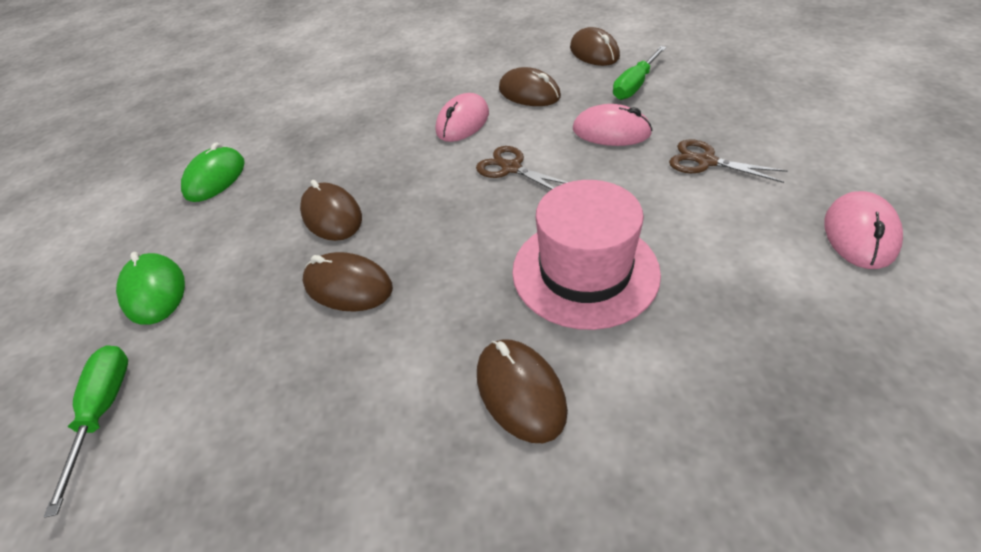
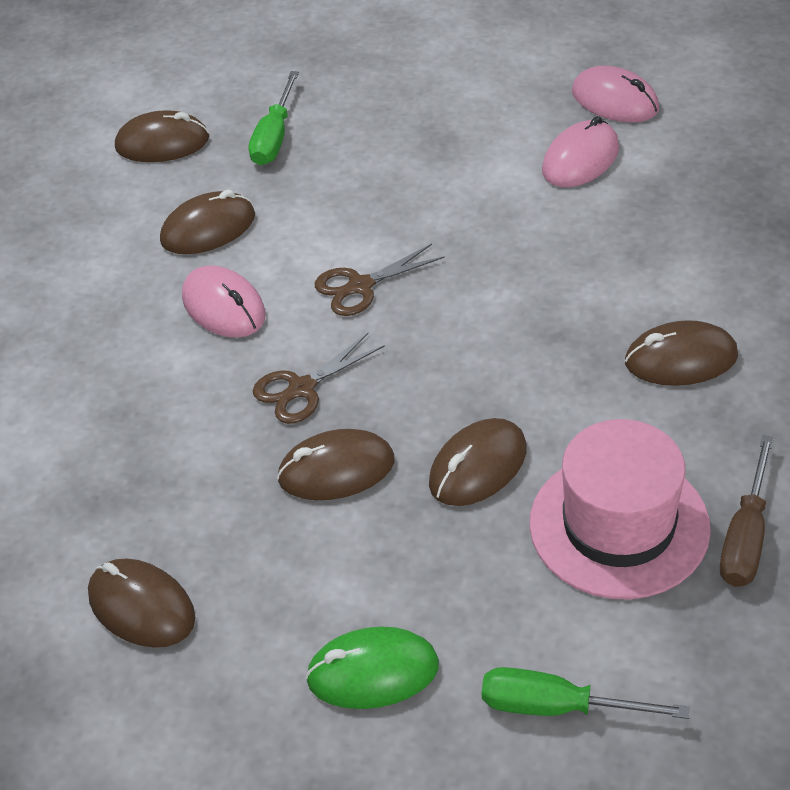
camera: 70 degrees left, 0 degrees up
(216, 178) = (142, 607): green mouse -> brown mouse
(290, 519) = (746, 536): none -> brown screwdriver
(585, 271) = (562, 277): pink hat -> pink hat (619, 525)
(611, 132) = (353, 187): pink mouse -> pink mouse (580, 159)
(635, 85) = (274, 137): green screwdriver -> green screwdriver turned 45 degrees clockwise
(705, 161) = (458, 142): brown scissors -> brown scissors (301, 389)

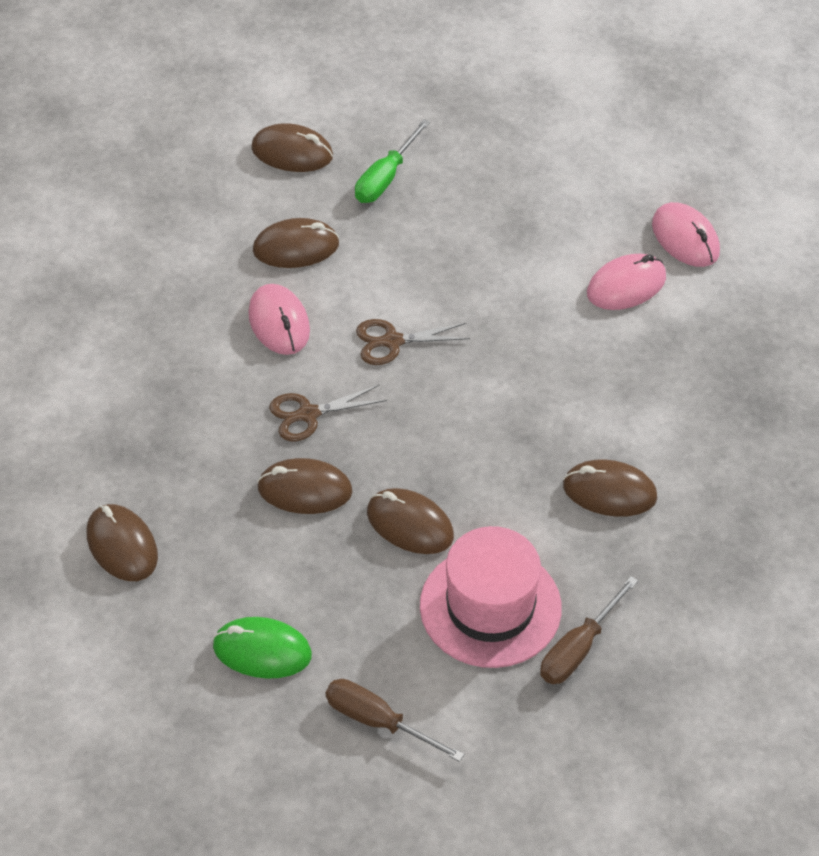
camera: 15 degrees right, 5 degrees up
(477, 466) = (410, 524): brown mouse -> brown mouse turned 60 degrees clockwise
(557, 707) = (377, 721): green screwdriver -> brown screwdriver

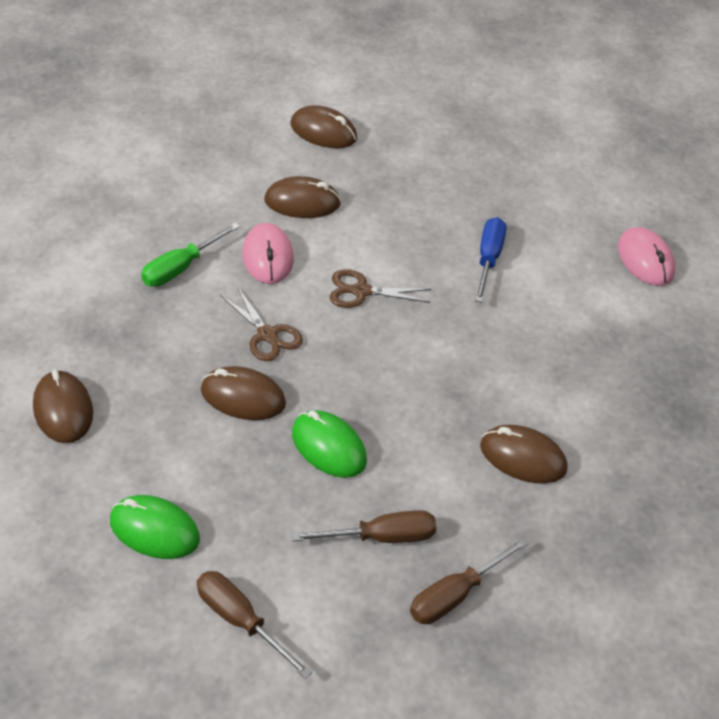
camera: 10 degrees right, 5 degrees down
(308, 414) = (267, 335): brown scissors -> brown scissors turned 120 degrees counterclockwise
(385, 178) = (396, 165): green screwdriver -> green screwdriver (181, 268)
(410, 524) = (328, 447): brown mouse -> green mouse
(490, 607) = (381, 537): pink hat -> brown screwdriver
(518, 274) = (488, 259): none -> blue screwdriver
(626, 286) = (583, 287): pink mouse -> none

